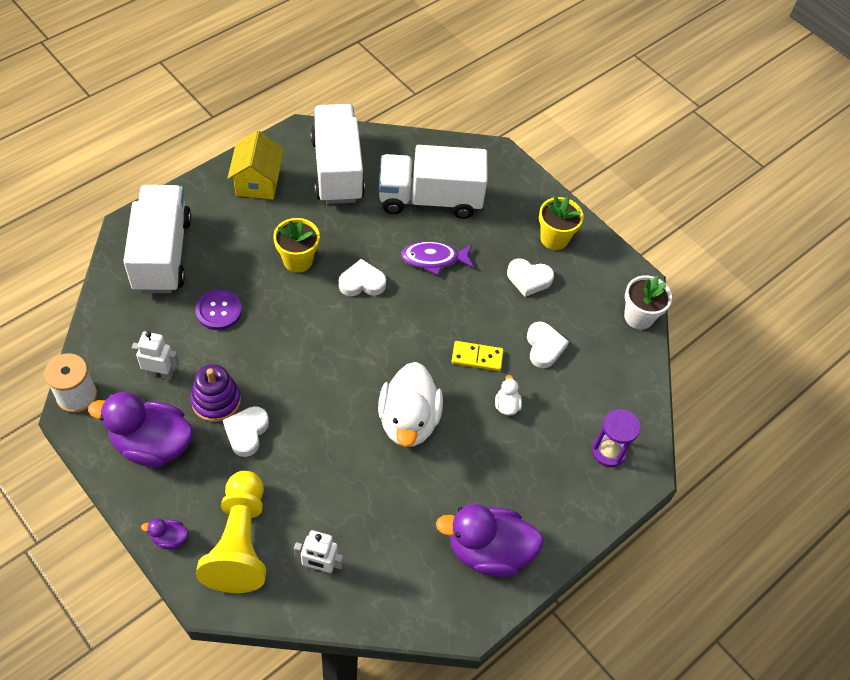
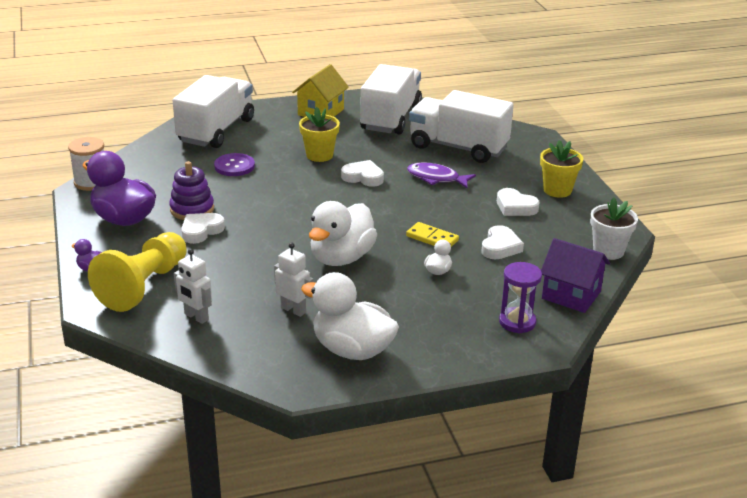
camera: 30 degrees right, 25 degrees down
(160, 373) = (162, 186): white robot -> white robot (293, 310)
(488, 551) = (352, 350): purple duck -> white duck
(636, 394) = (571, 295): none -> purple house

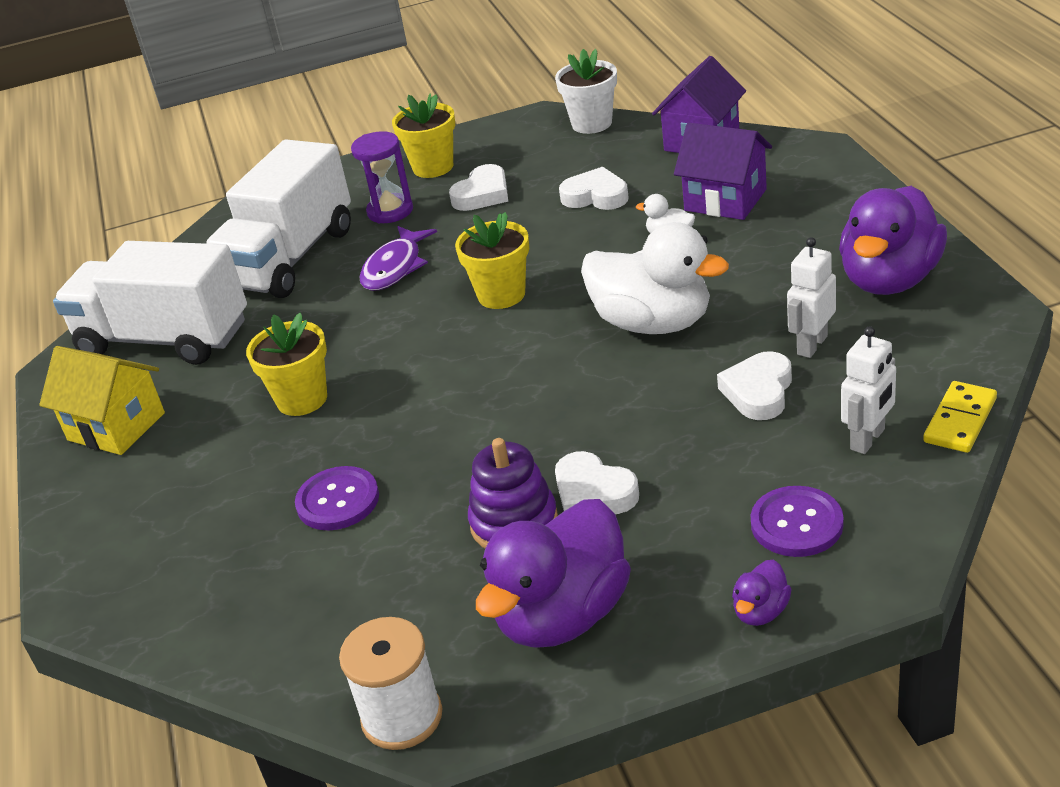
camera: 85 degrees left, 5 degrees up
(143, 286) = (796, 524): yellow pawn -> purple button
(216, 131) = (170, 561): white truck -> none
(352, 350) = (889, 279): white duck -> purple duck
(363, 177) = (389, 338): white heart -> white heart (758, 391)
(393, 210) = (501, 295): none -> yellow flower pot
(432, 238) = (580, 251): yellow domino -> yellow domino (960, 420)
(479, 296) = (725, 200): none -> purple house
(517, 322) = (775, 169): purple hourglass -> purple hourglass (390, 211)

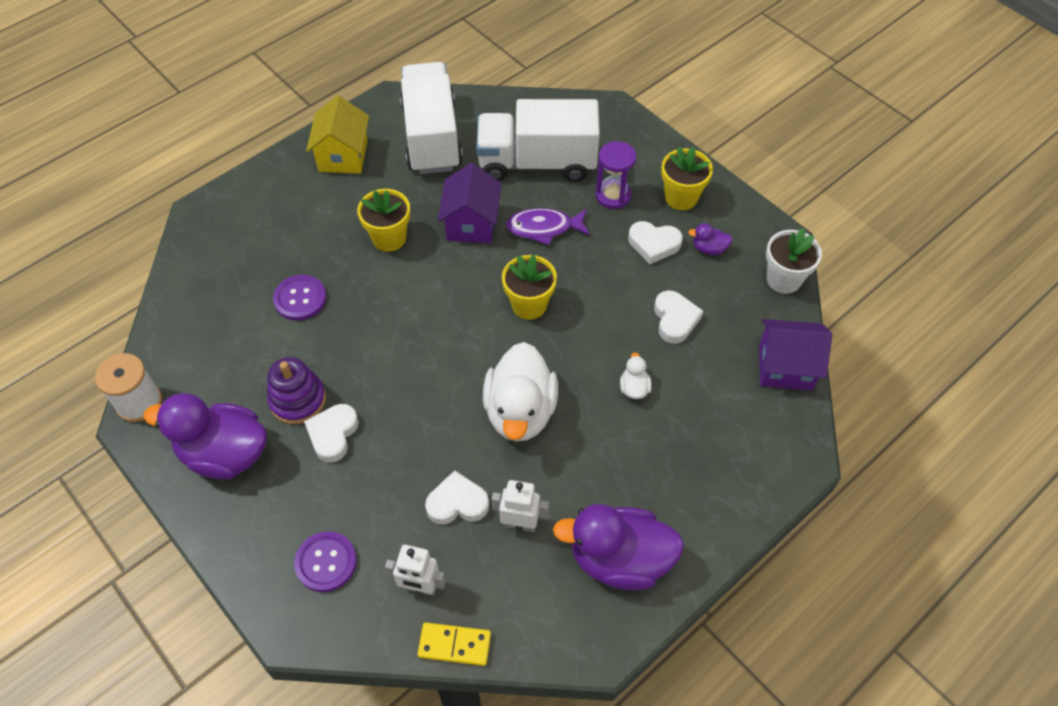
camera: 60 degrees right, 20 degrees up
(725, 200) = (698, 411): purple house -> purple house (471, 224)
(761, 611) = (244, 562): purple duck -> purple duck (709, 249)

